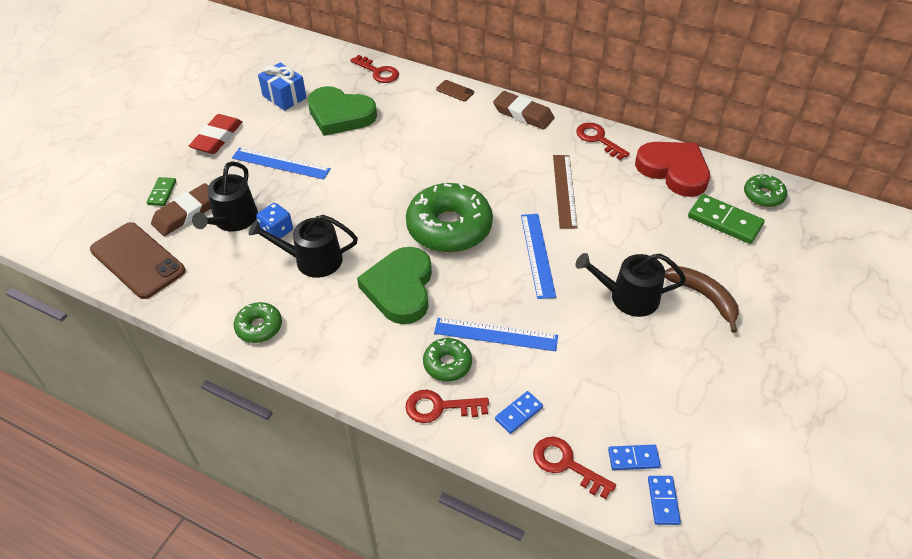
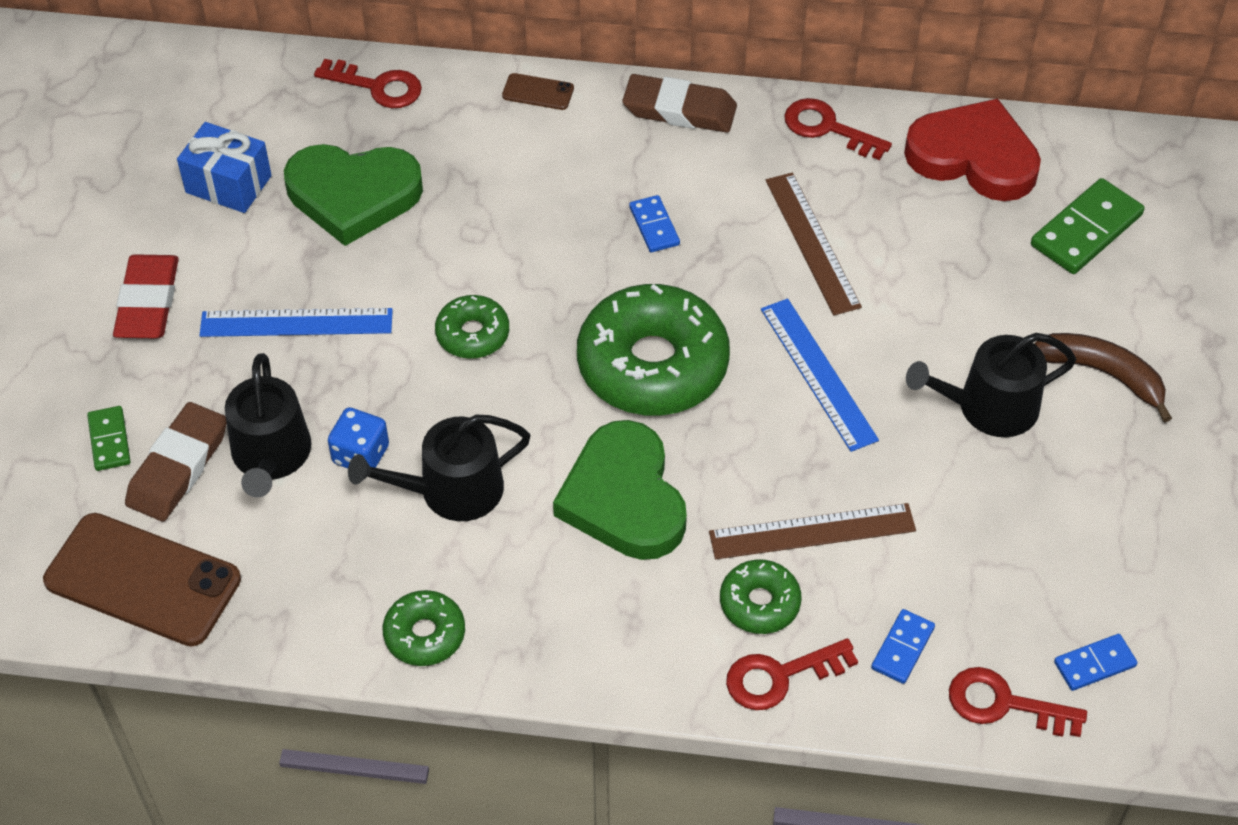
camera: 20 degrees left, 5 degrees up
(495, 335) = (812, 532): blue ruler -> brown ruler
(663, 501) = (1159, 713): blue domino -> blue domino (654, 226)
(724, 221) = (1086, 230): green domino -> green domino turned 60 degrees counterclockwise
(763, 195) = (1129, 166): green donut -> green donut (472, 334)

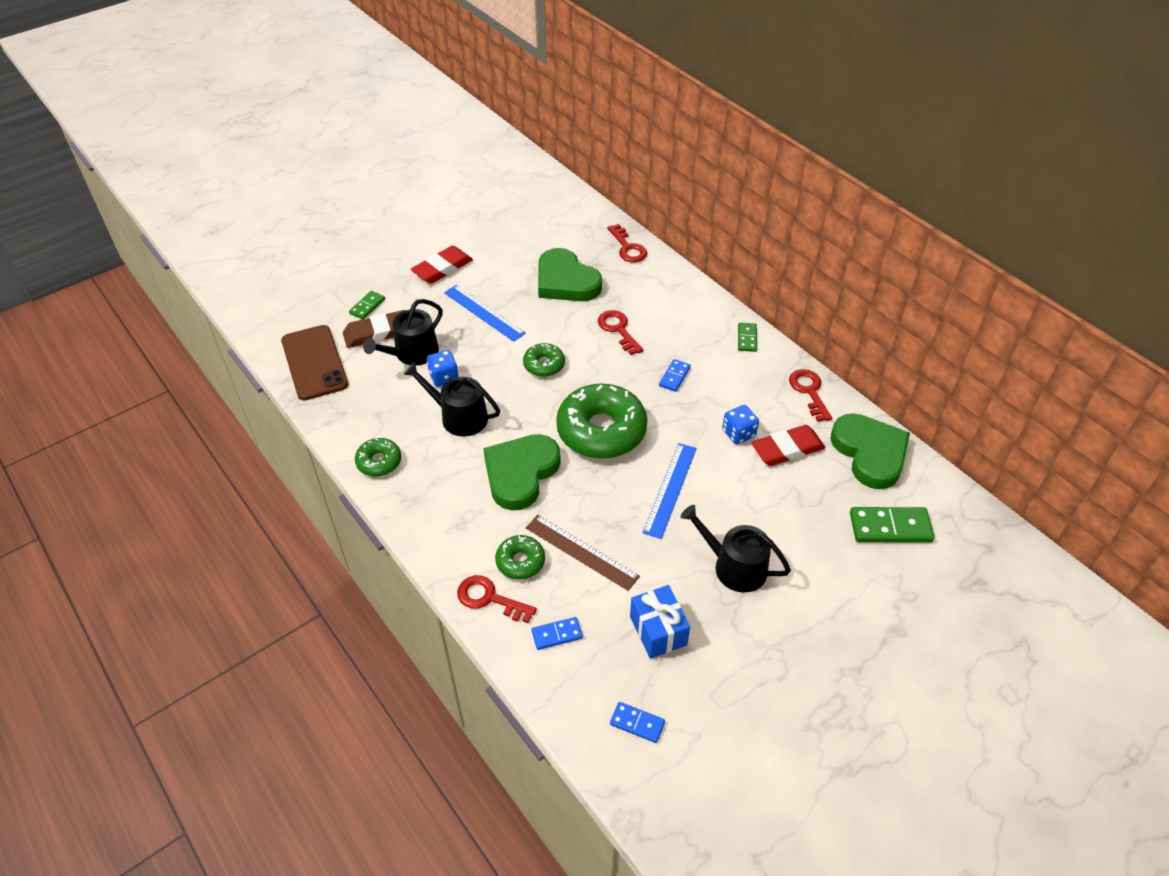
camera: 45 degrees right, 5 degrees down
(228, 184) = (525, 246): blue gift -> blue gift (658, 630)
(538, 92) = (692, 291): brown phone -> none
(679, 110) = (747, 338): brown eraser -> green domino
(812, 243) = (738, 433): brown ruler -> blue dice
(885, 220) = (787, 449): none -> red eraser
(973, 157) = (870, 453): red heart -> green heart
(1004, 704) = (571, 700): red key -> red key (618, 330)
(1102, 374) = (813, 598): brown banana -> none

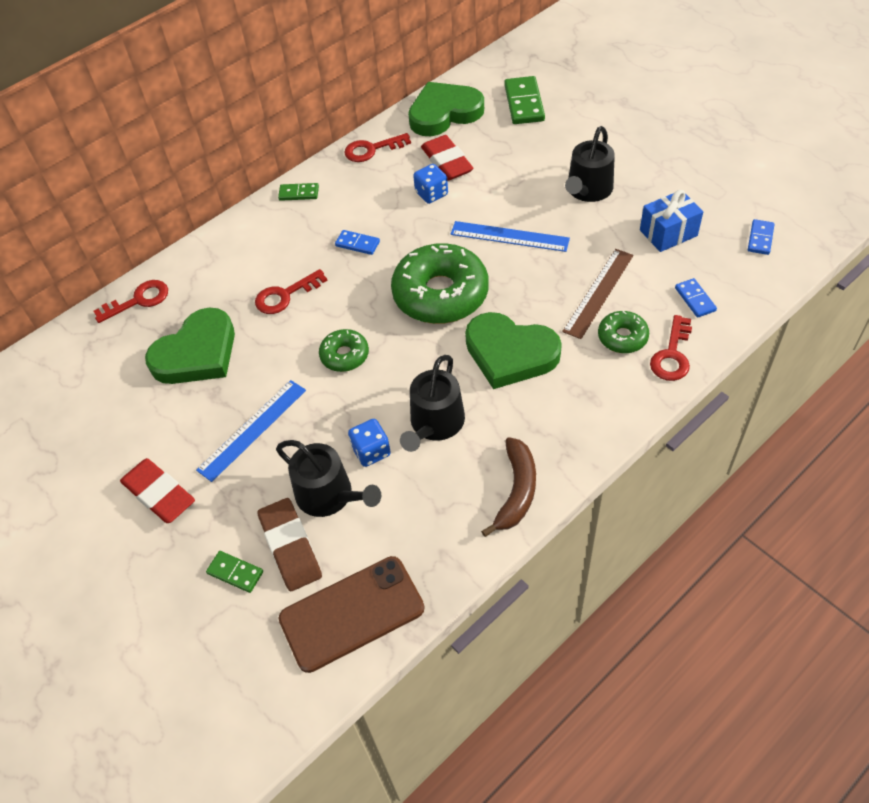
camera: 90 degrees left, 5 degrees up
(379, 462) = (516, 491): green donut -> brown banana

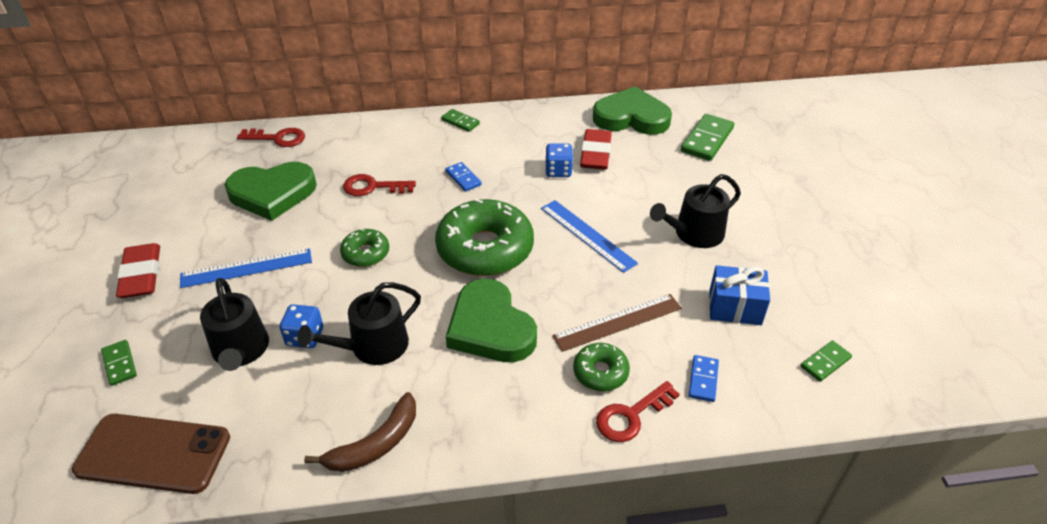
camera: 30 degrees right, 10 degrees down
(290, 547) = (173, 371): brown eraser -> none
(372, 149) = (546, 117): red key -> none
(760, 238) = (825, 362): blue domino -> green domino

